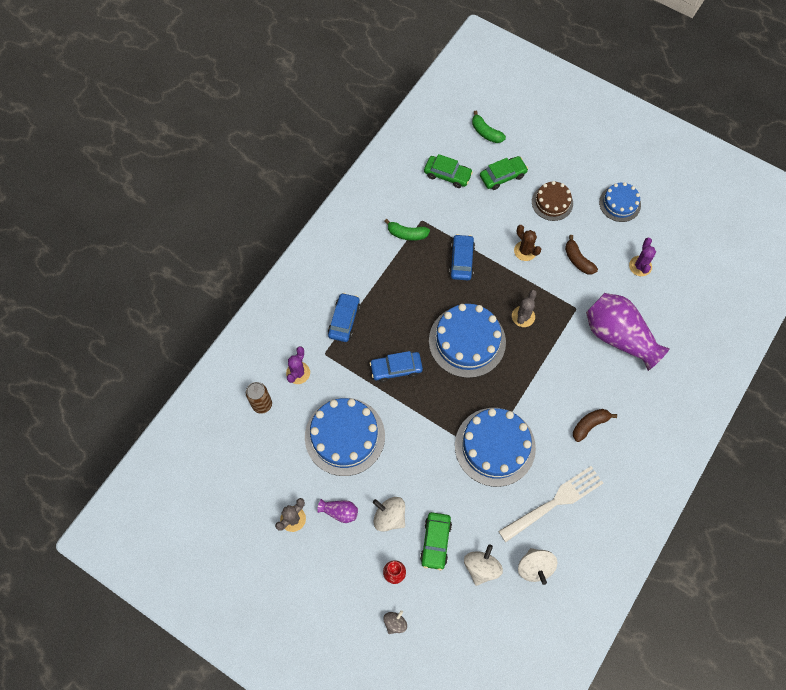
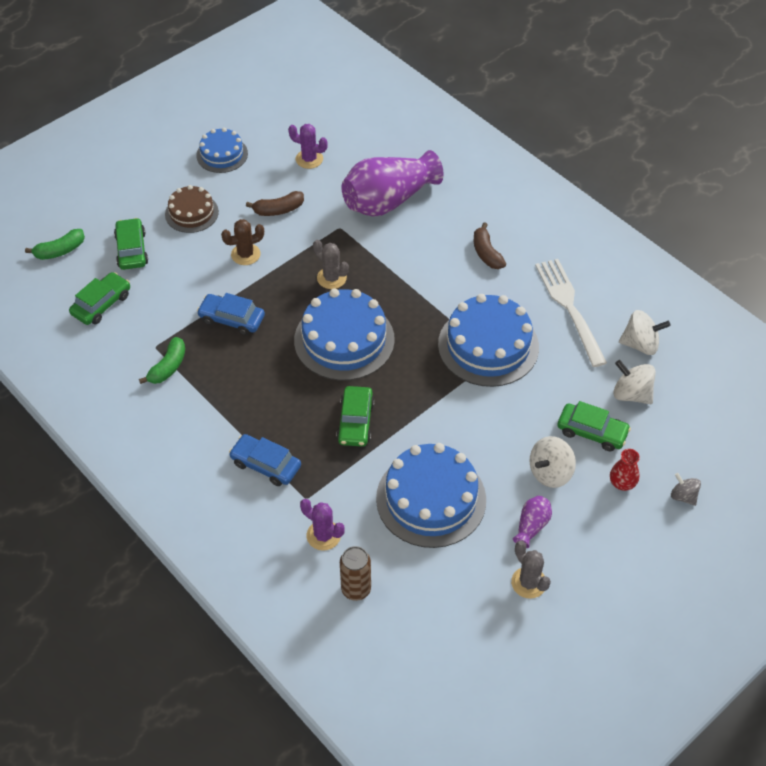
camera: 75 degrees left, 15 degrees down
(396, 368) = (355, 422): blue car -> green car

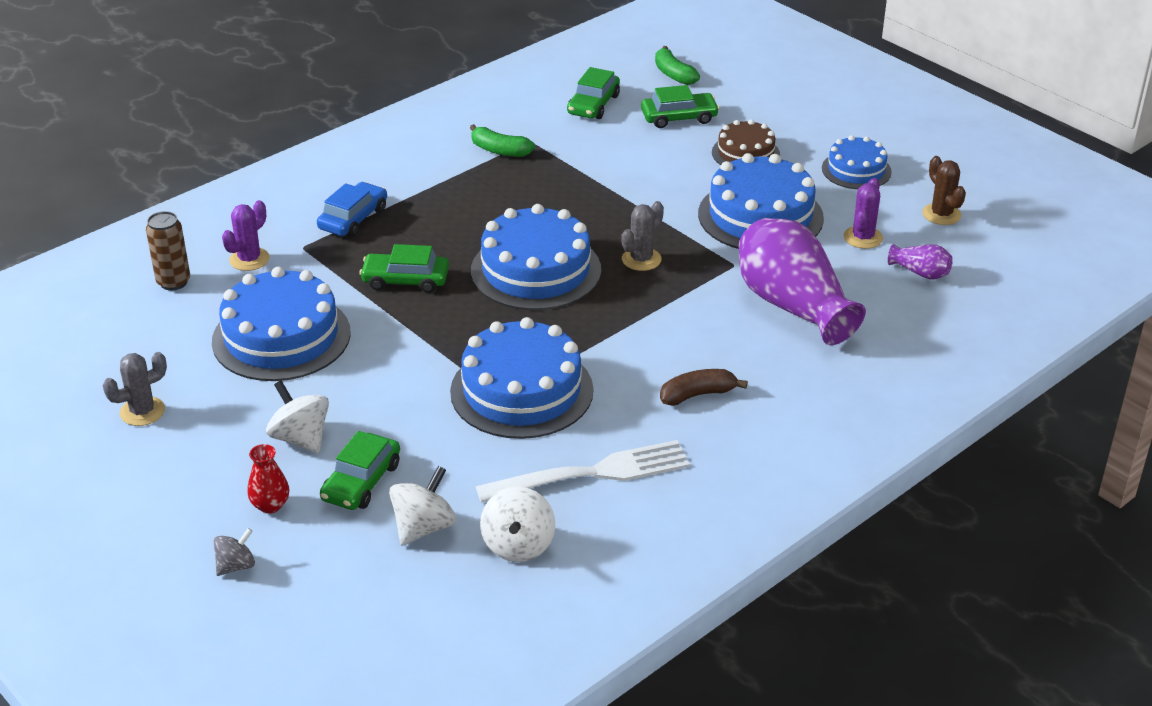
camera: 90 degrees right, 15 degrees down
(101, 304) = (593, 104): green car -> green car turned 75 degrees clockwise
(232, 319) = (571, 188): blue car -> none
(245, 254) = (678, 194): brown cactus -> brown cactus (941, 214)
(278, 210) = (760, 216): brown banana -> blue cake
(531, 526) = (222, 418): purple vase -> purple vase (920, 273)

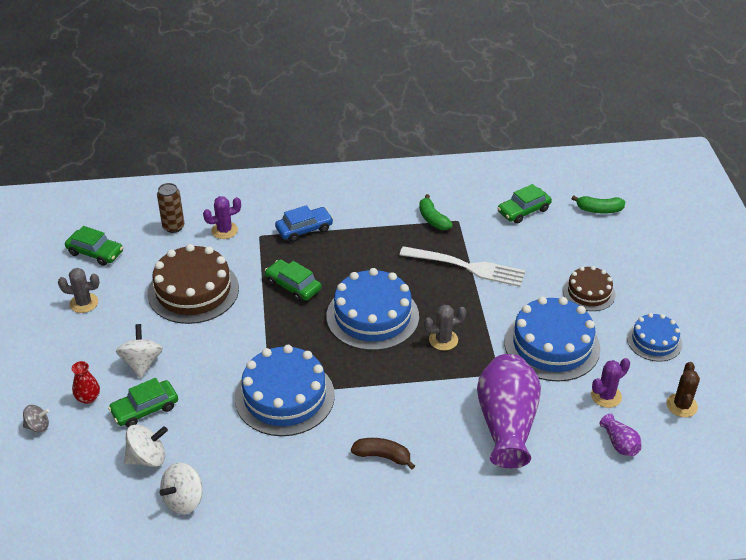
camera: 35 degrees right, 5 degrees up
(281, 337) = (193, 291): blue cake -> brown cake
(592, 473) = (269, 476): white fork -> white fork (466, 267)
(673, 74) = (599, 210): green banana -> green banana turned 90 degrees counterclockwise
(679, 117) = (570, 245): green car -> green car (95, 253)

